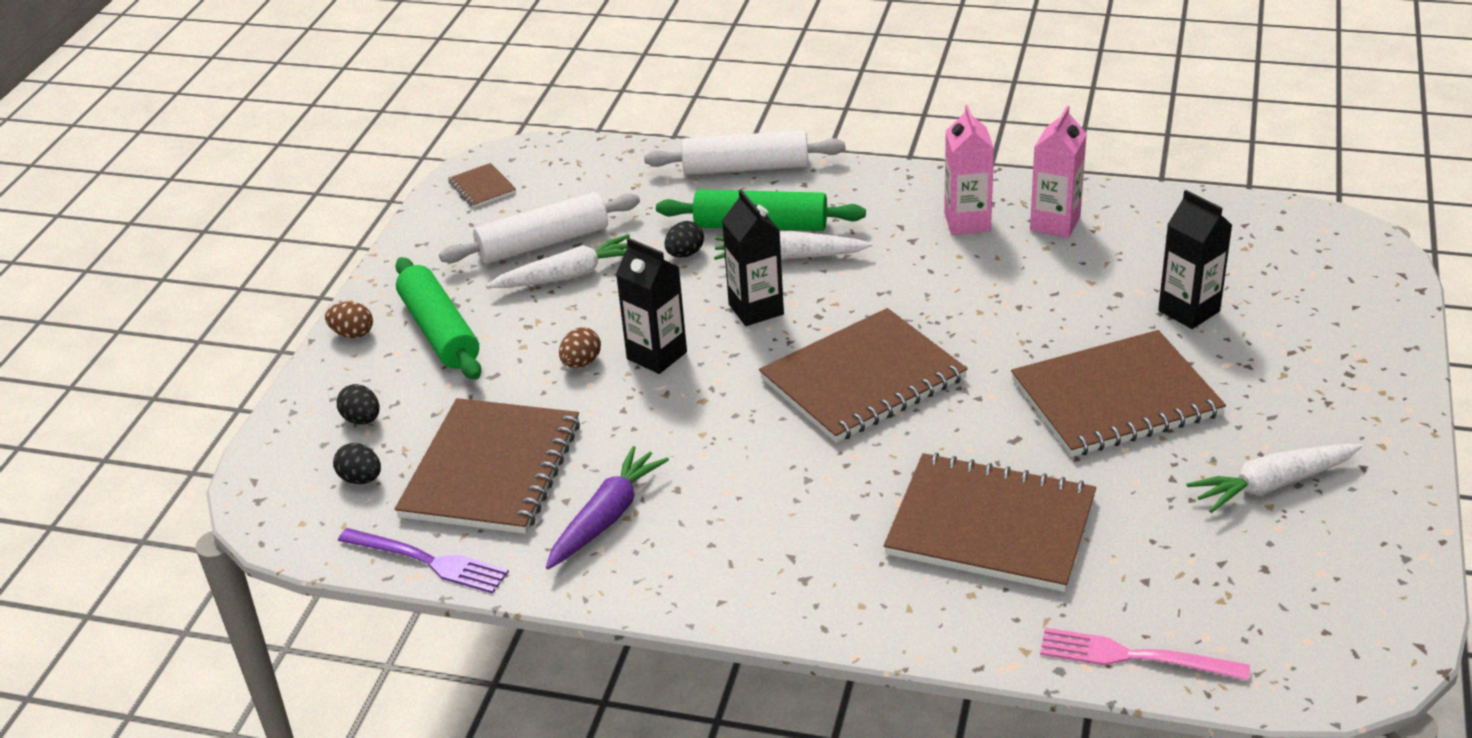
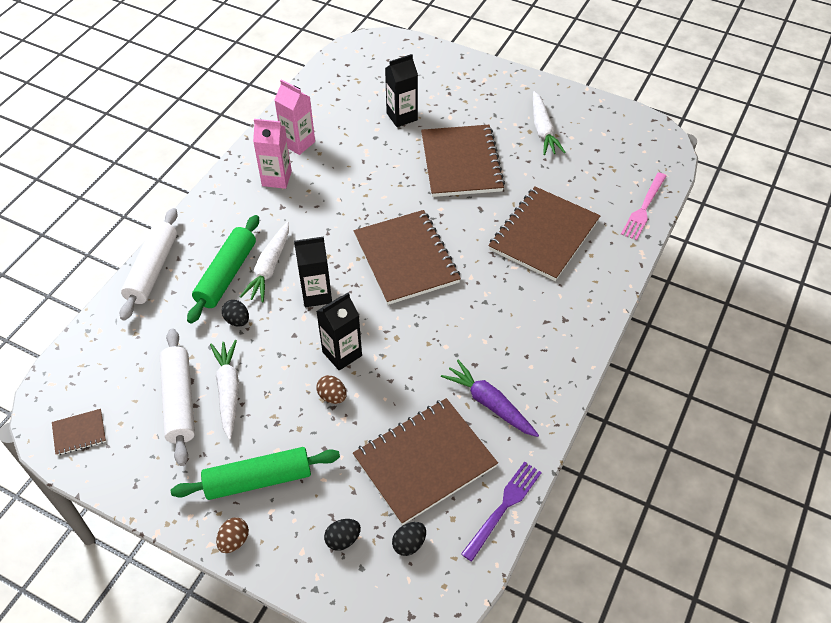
camera: 80 degrees left, 15 degrees up
(491, 469) = (425, 462): brown notebook -> brown notebook turned 60 degrees counterclockwise

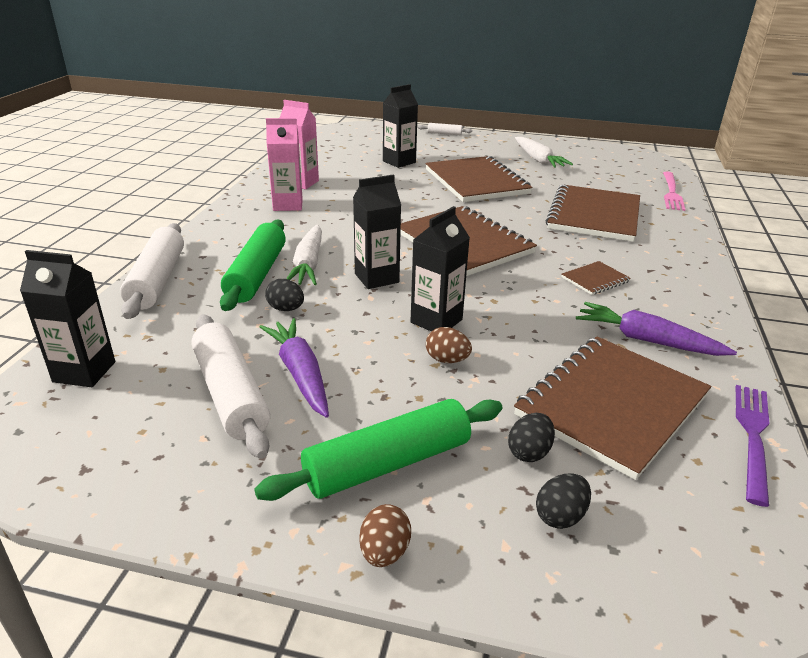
camera: 15 degrees left, 20 degrees down
(79, 433) = (73, 453): brown notebook -> brown notebook (595, 279)
(92, 362) = (84, 372): none -> black carton
(228, 391) = (300, 373): white carrot -> purple carrot
(409, 544) = (662, 502): black egg -> black egg (529, 452)
(470, 65) = (444, 133): none -> white rolling pin

